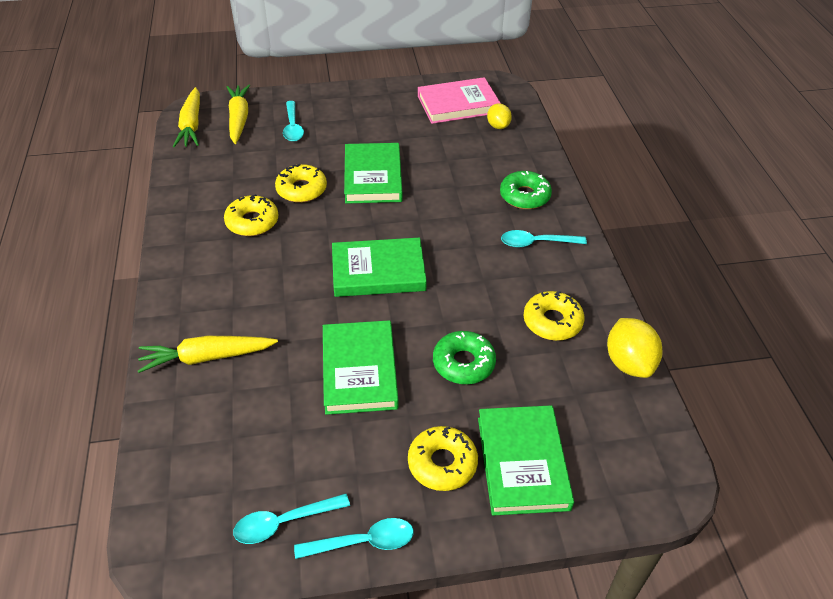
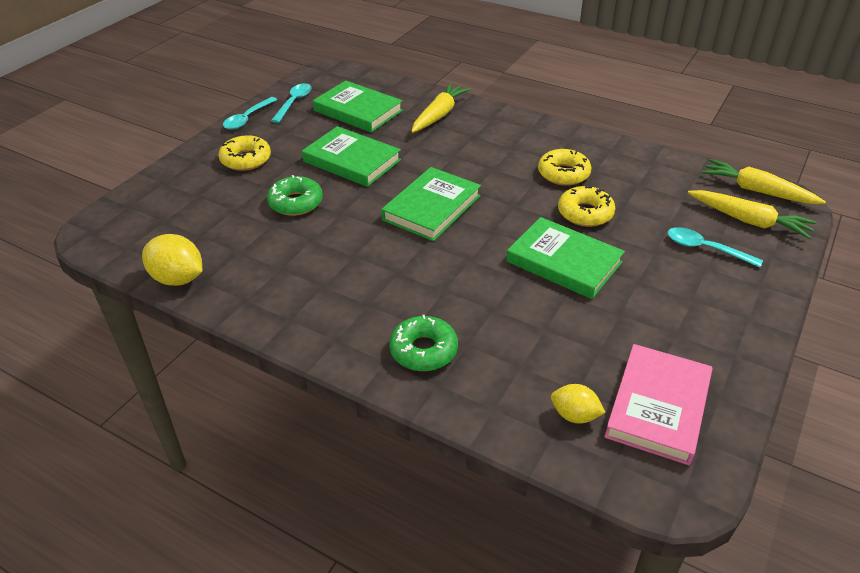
camera: 130 degrees right, 5 degrees down
(522, 462) = (199, 186): green book -> green book (358, 110)
(536, 243) = (353, 314): turquoise spoon -> none
(552, 322) = (266, 265): yellow donut -> none

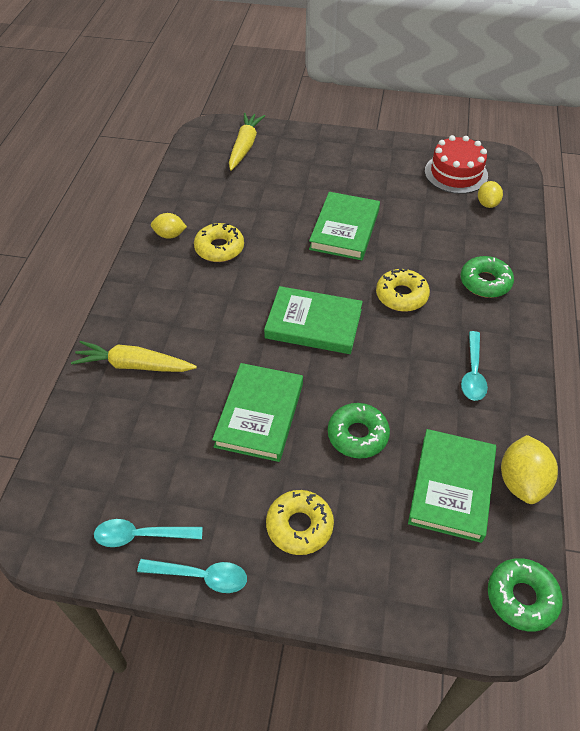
camera: 110 degrees left, 10 degrees up
(100, 242) = (521, 597): none -> green donut
(358, 110) = (144, 449): green book -> green book (451, 487)
(585, 213) = (274, 227): yellow donut -> yellow donut (401, 295)
(594, 149) = (170, 235): none -> yellow lemon
(657, 407) = (456, 173): pink book -> red cake
(705, 249) = (290, 164): turquoise spoon -> turquoise spoon (473, 373)
(757, 191) = (201, 144): yellow carrot -> none

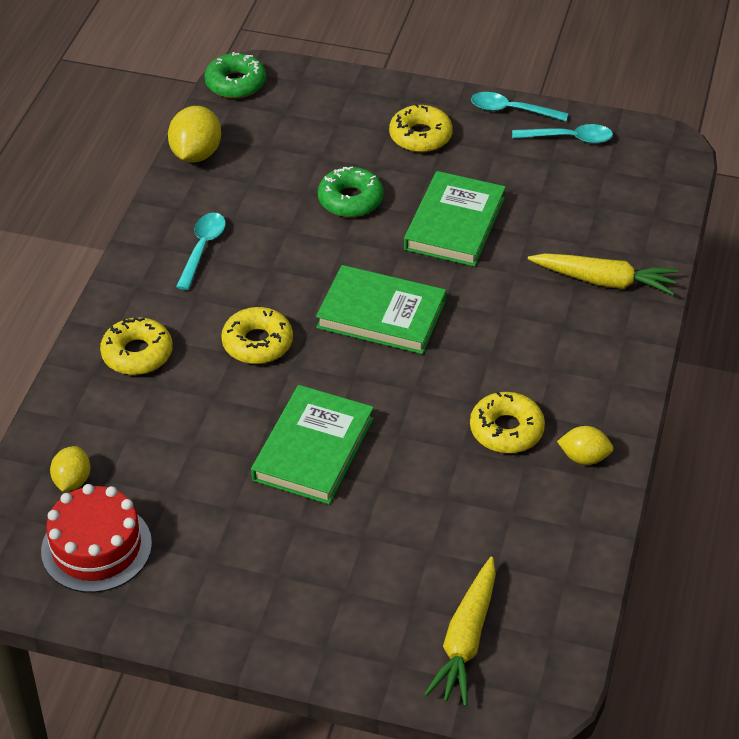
camera: 175 degrees left, 5 degrees down
(451, 487) = (267, 154): green book -> none
(485, 282) = (137, 354): green donut -> yellow donut

